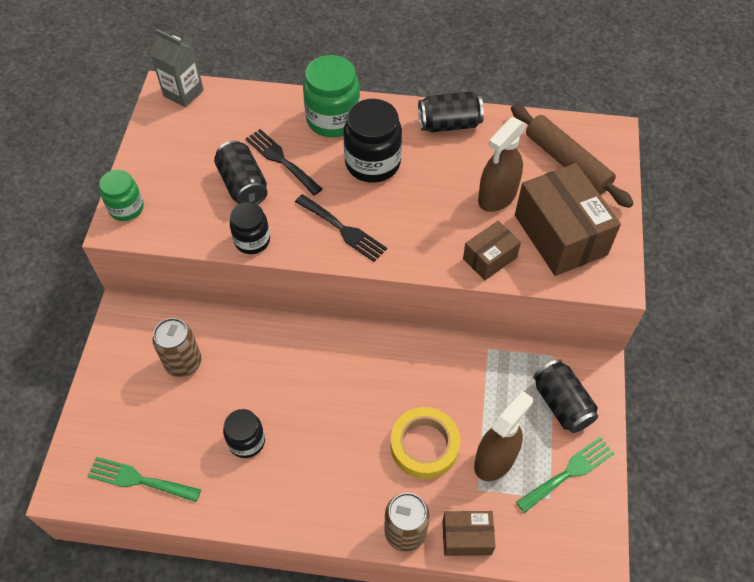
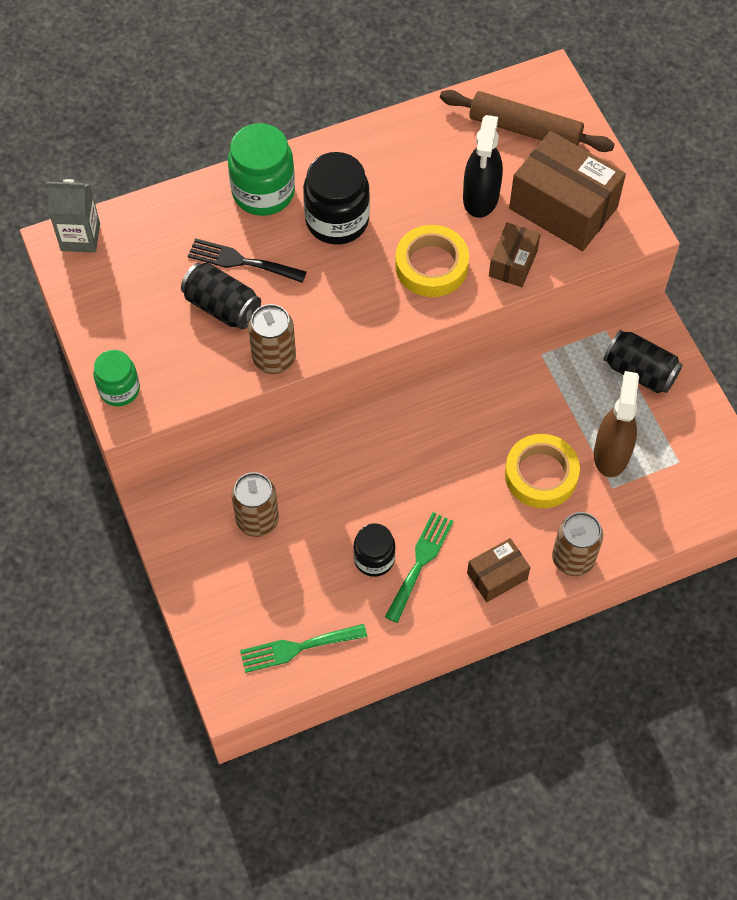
camera: 30 degrees left, 5 degrees up
(252, 240) = (274, 358): black jar -> brown can
(343, 230) = (356, 303): black fork -> none
(422, 229) = (431, 266): none -> yellow tape
(449, 124) = (385, 142): black can -> none
(466, 537) = (628, 534): brown box -> brown box (497, 576)
(497, 196) = (481, 197): brown spray bottle -> black spray bottle
(569, 472) = (682, 430): green fork -> green fork (420, 562)

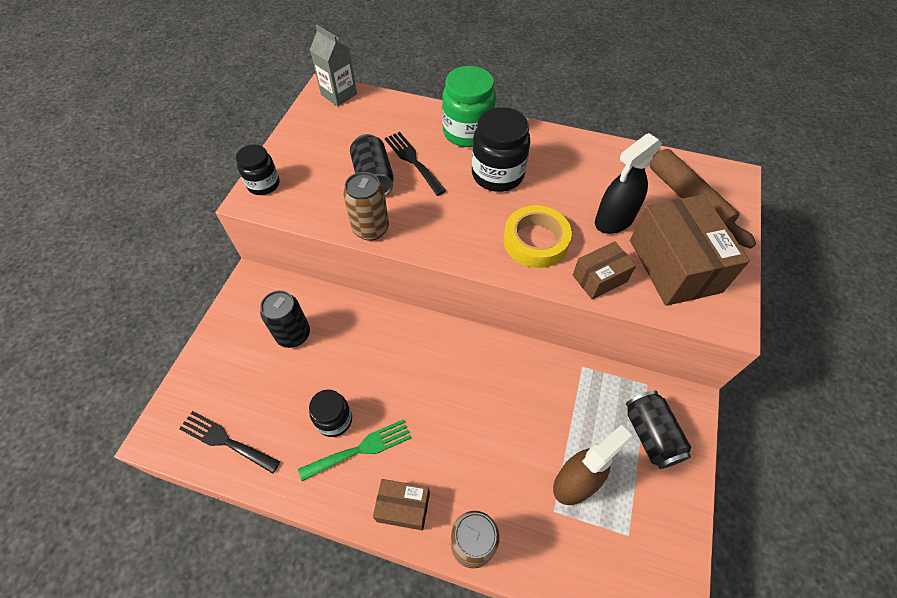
camera: 40 degrees right, 5 degrees down
(119, 389) = (263, 184): green jar -> black jar
(257, 520) = (293, 334): brown can -> black can
(297, 648) = (225, 440): green fork -> black fork
(541, 475) = (506, 455): yellow tape -> none

